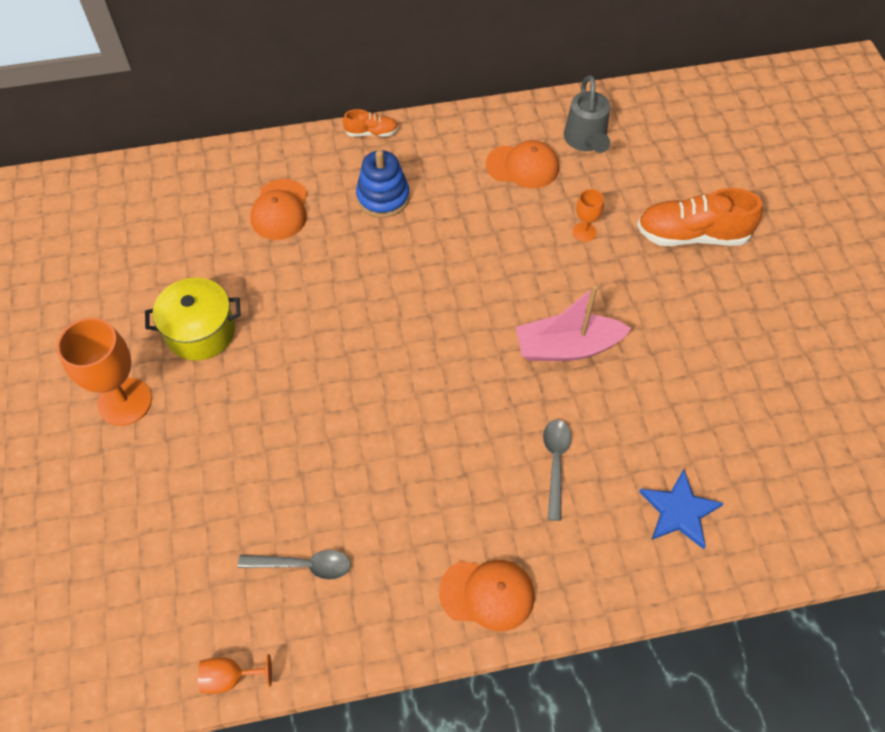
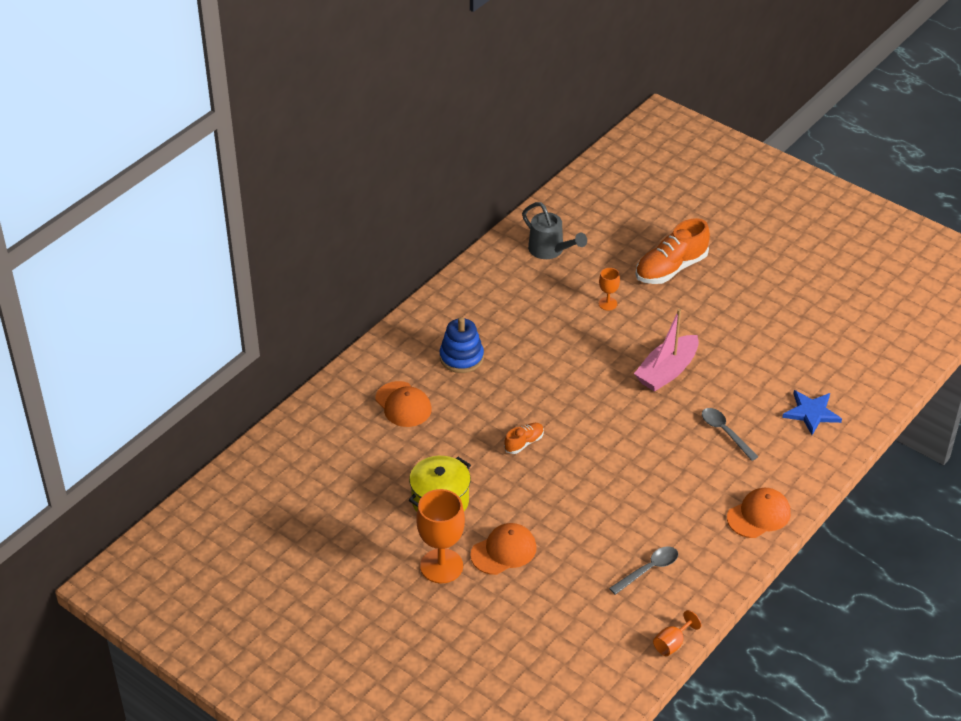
camera: 40 degrees left, 15 degrees down
(371, 133) = (406, 324): orange shoe -> orange shoe (524, 443)
(523, 166) = (528, 288): orange cap -> orange cap (503, 551)

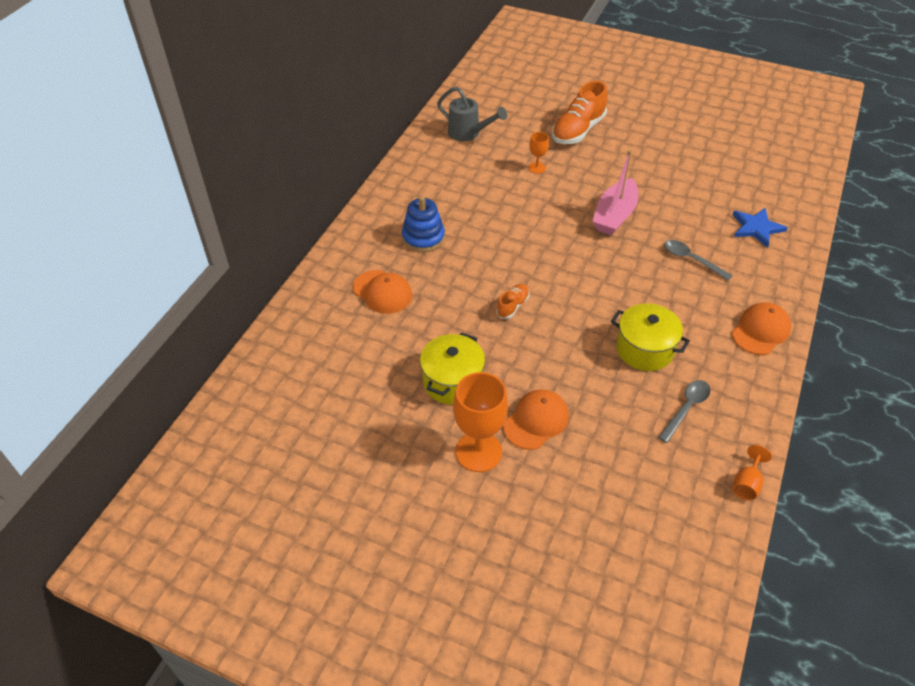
camera: 15 degrees left, 5 degrees up
(634, 509) = (644, 349): none -> yellow pot

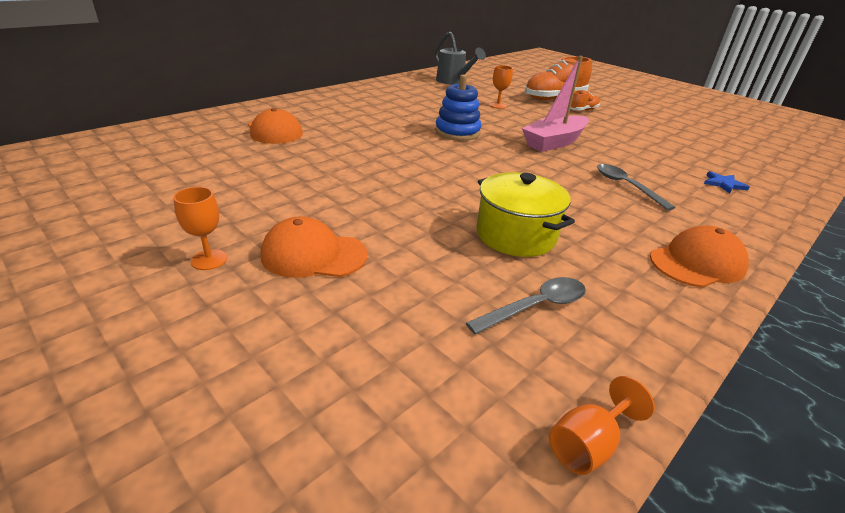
camera: 20 degrees right, 15 degrees down
(423, 238) = (352, 114): blue stacking toy -> blue stacking toy (457, 132)
(452, 381) = (260, 197): yellow pot -> none
(478, 452) = (209, 260): orange goblet -> orange goblet, size x0.50
(512, 306) = (389, 167): orange shoe -> orange shoe (583, 110)
(536, 421) = (313, 255): orange cap -> orange cap turned 150 degrees counterclockwise
(756, 228) = (723, 184): blue star -> blue star, size x0.61

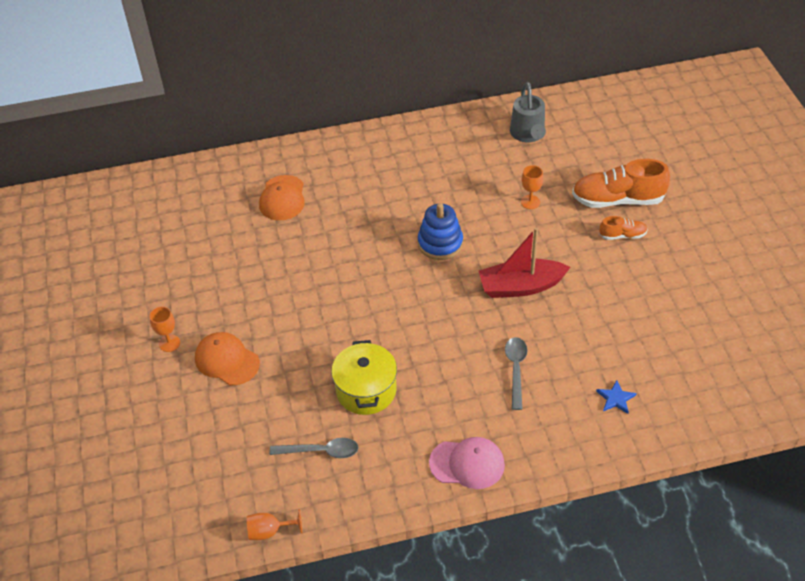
camera: 35 degrees right, 15 degrees up
(554, 142) = (520, 286): pink boat -> red boat
(697, 263) = (467, 464): orange cap -> pink cap

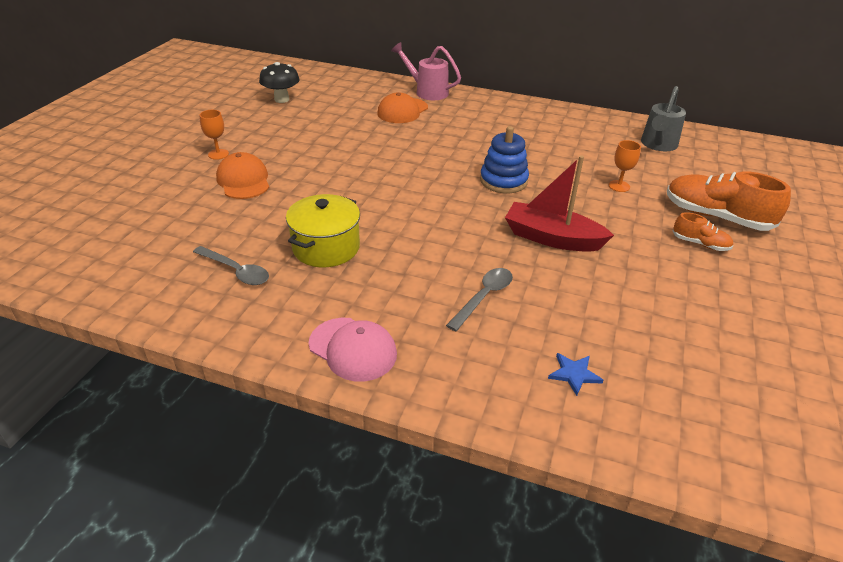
camera: 30 degrees right, 10 degrees down
(151, 241) = (281, 99): none -> black mushroom
(269, 531) = (121, 306): orange goblet -> none
(281, 159) = (427, 92): none -> pink watering can

